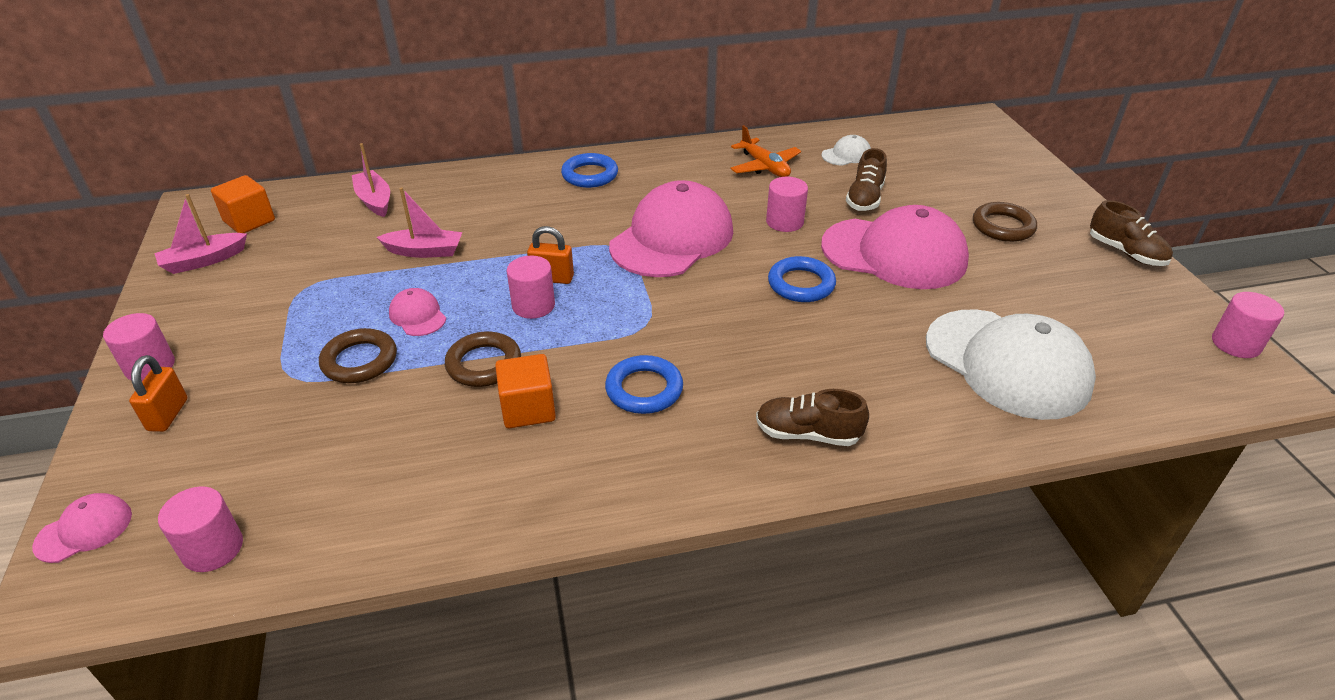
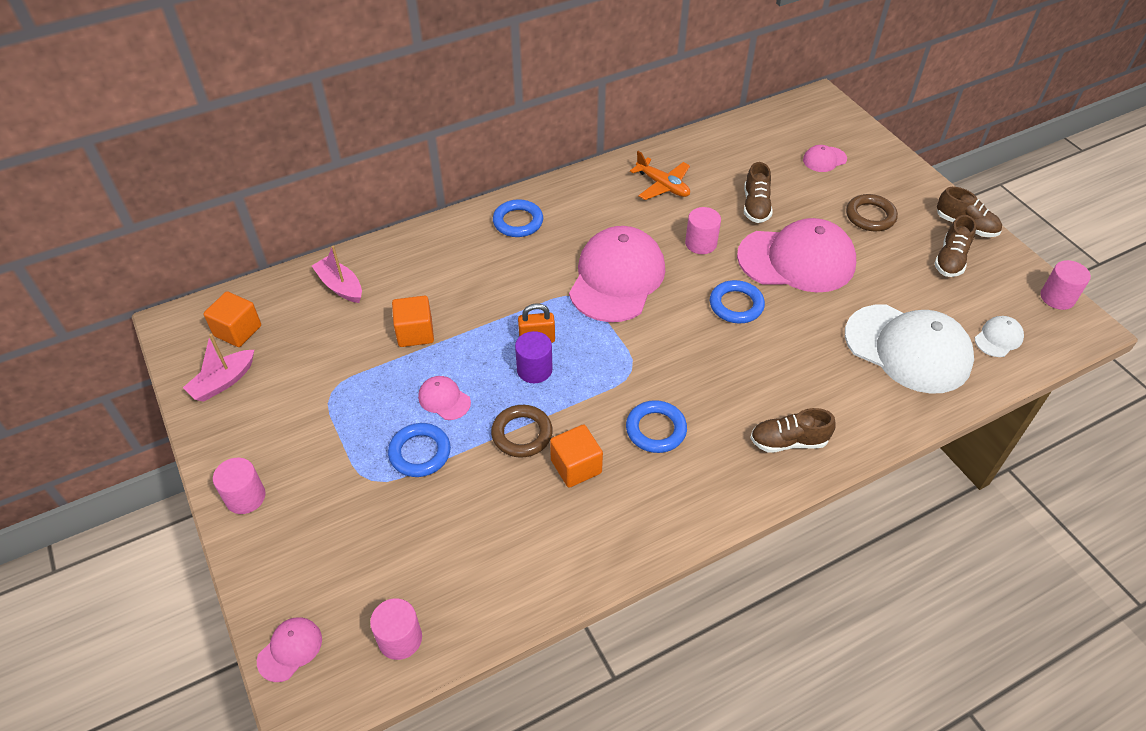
camera: 15 degrees left, 10 degrees up
(168, 415) = (291, 537): orange padlock -> none
(359, 361) = (420, 453): brown ring -> blue ring
(425, 251) = (415, 333): pink boat -> orange cube
(533, 305) = (534, 369): pink cylinder -> purple cylinder
(846, 155) = (725, 160): white cap -> white cap (998, 338)
(964, 169) = (824, 159): none -> pink cap
(1095, 282) = (950, 259): none -> brown shoe

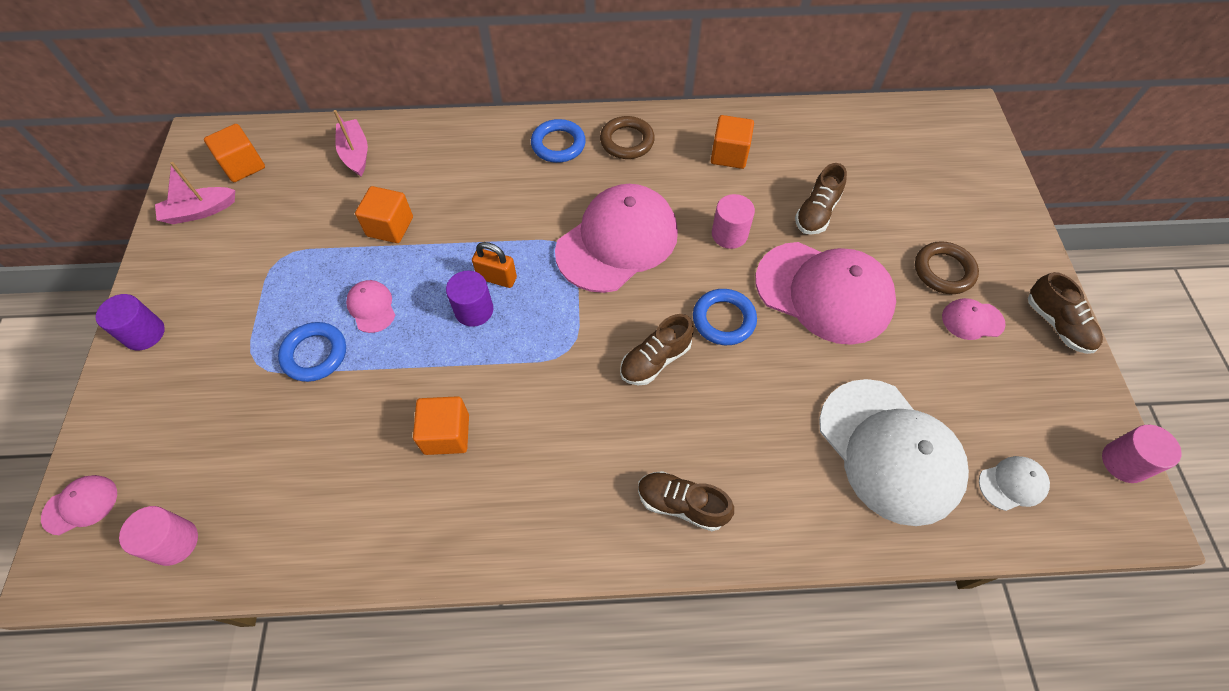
camera: 25 degrees right, 10 degrees up
(245, 497) = (144, 333): pink cylinder -> purple cylinder
(522, 434) = (418, 375): brown ring -> brown ring (627, 141)
(656, 429) = (550, 428): blue ring -> none
(662, 185) = (729, 155): orange plane -> orange cube
(824, 159) = (930, 184): pink cap -> pink cap (972, 320)
(950, 259) = (1011, 360): brown shoe -> brown shoe (655, 360)

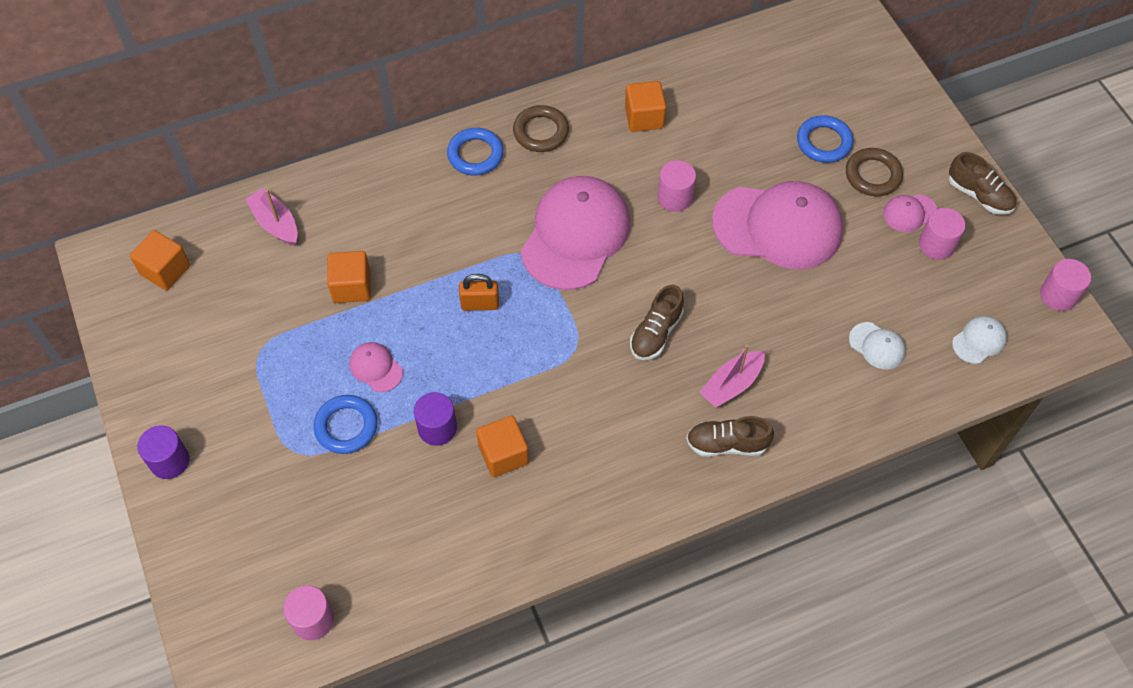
camera: 20 degrees left, 0 degrees up
(81, 505) = (208, 621): pink cap -> none
(200, 211) = (149, 330): pink boat -> pink boat (731, 384)
(474, 310) = (473, 340): purple cylinder -> purple cylinder (437, 428)
(723, 319) = (700, 278): blue ring -> blue ring (824, 142)
(816, 212) = (745, 152): brown shoe -> none
(890, 451) = (877, 346): white cap -> white cap, size x0.43
(993, 362) = (936, 245): none -> pink cylinder

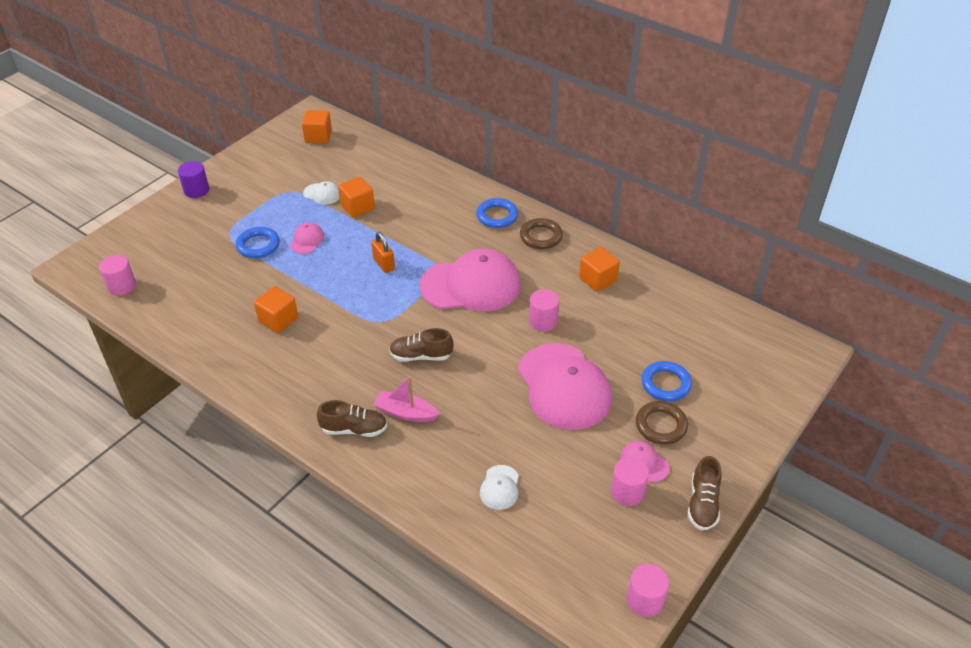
camera: 60 degrees right, 15 degrees down
(275, 223) = (380, 160): pink boat -> none
(437, 428) = (280, 283): purple cylinder -> none
(727, 444) = (354, 429): brown shoe -> brown shoe turned 120 degrees clockwise
(979, 340) = (554, 556): white cap -> white cap (322, 194)

